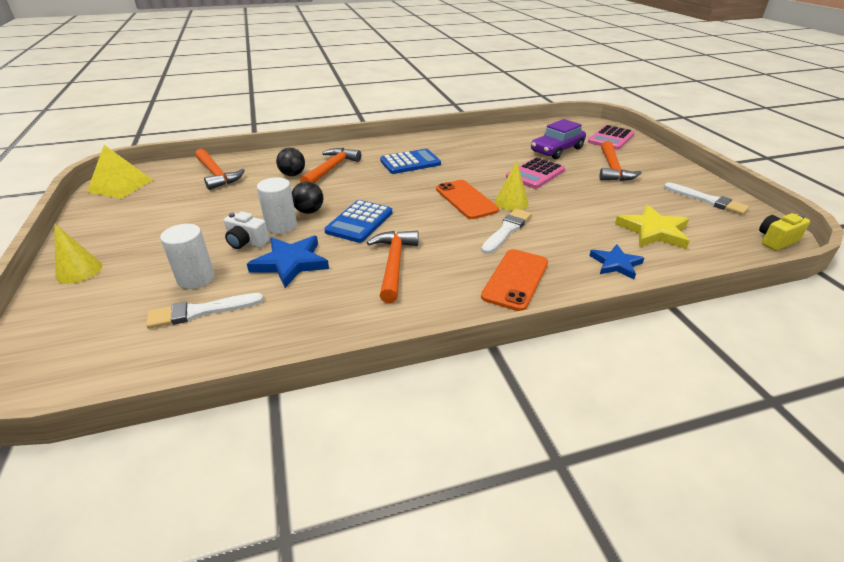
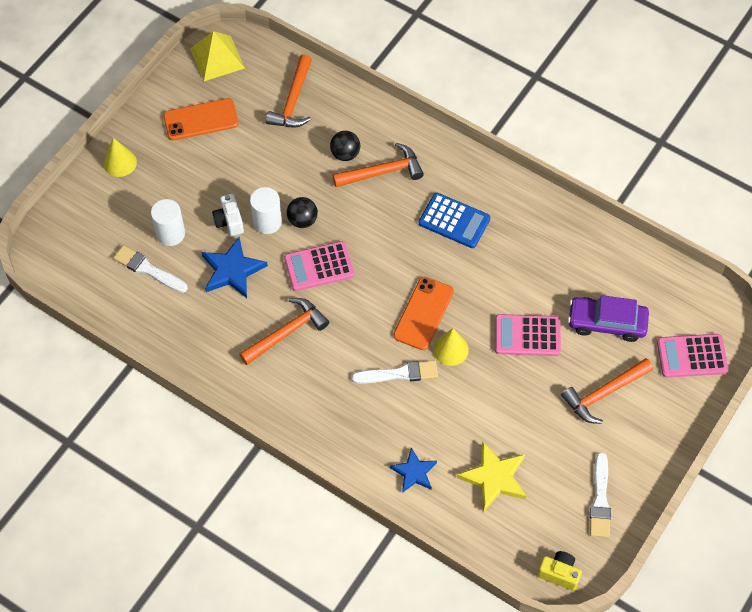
camera: 50 degrees right, 25 degrees up
(359, 222) = (319, 267): blue calculator -> pink calculator
(515, 279) = (335, 418): orange phone -> orange phone (201, 120)

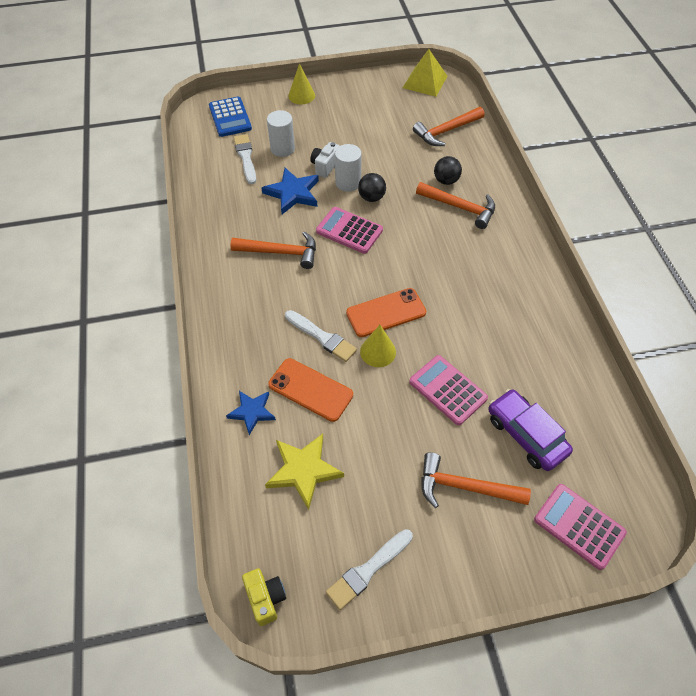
camera: 45 degrees right, 5 degrees down
(201, 120) = (375, 105): orange phone -> orange phone (310, 390)
(454, 221) = (477, 272): blue calculator -> blue calculator (230, 117)

